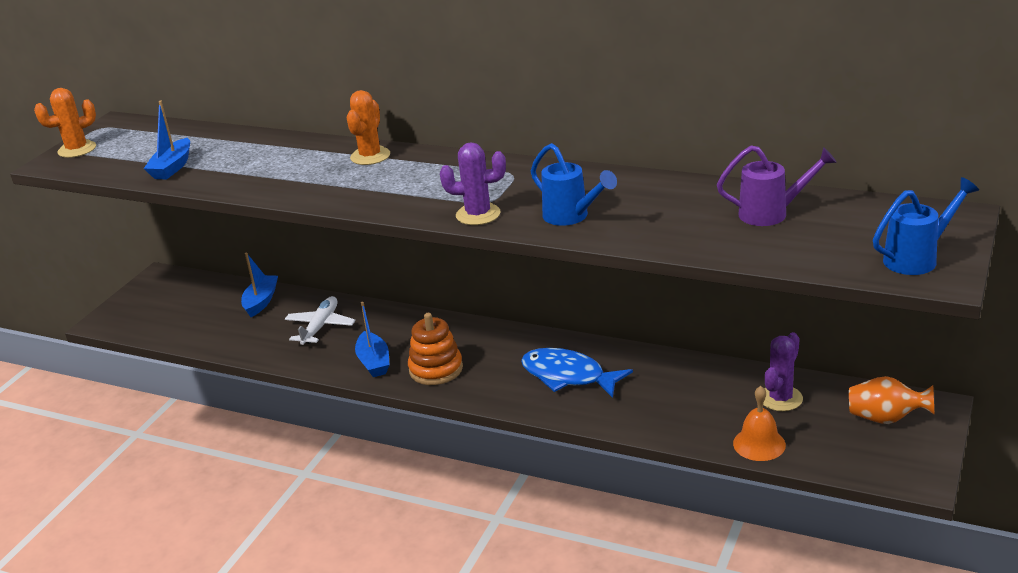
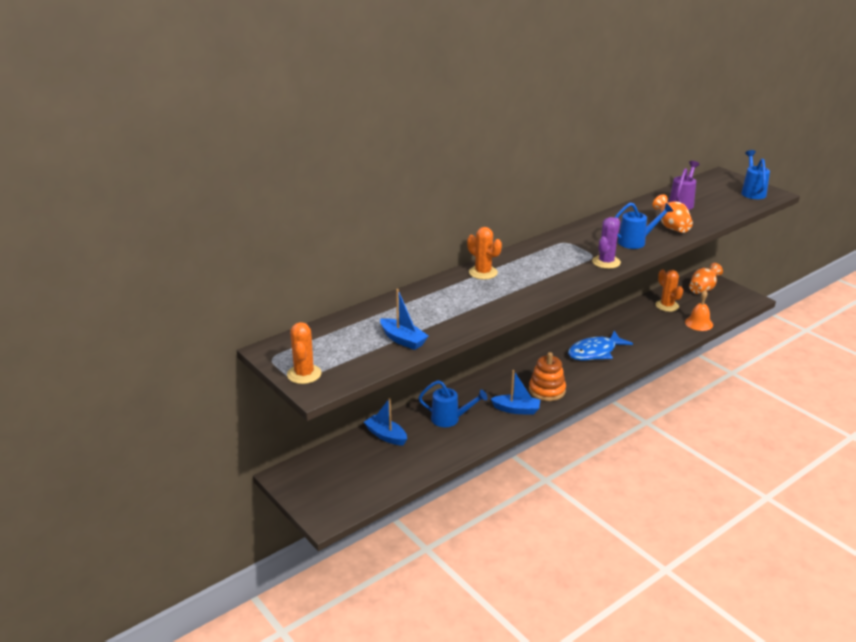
camera: 65 degrees left, 0 degrees up
(320, 327) = (450, 419): white plane -> blue watering can
(660, 228) = (671, 227): none -> orange vase
(780, 398) = (667, 306): purple cactus -> orange cactus

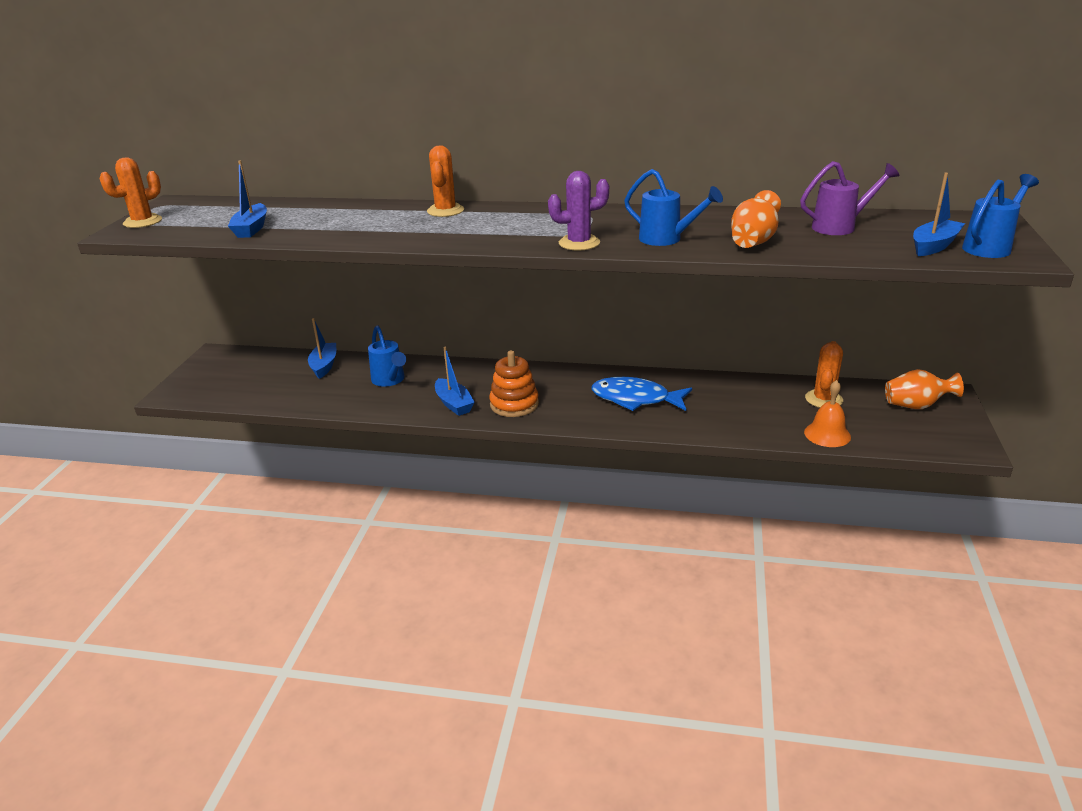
camera: 50 degrees right, 0 degrees up
(735, 200) = (934, 246): none -> blue boat

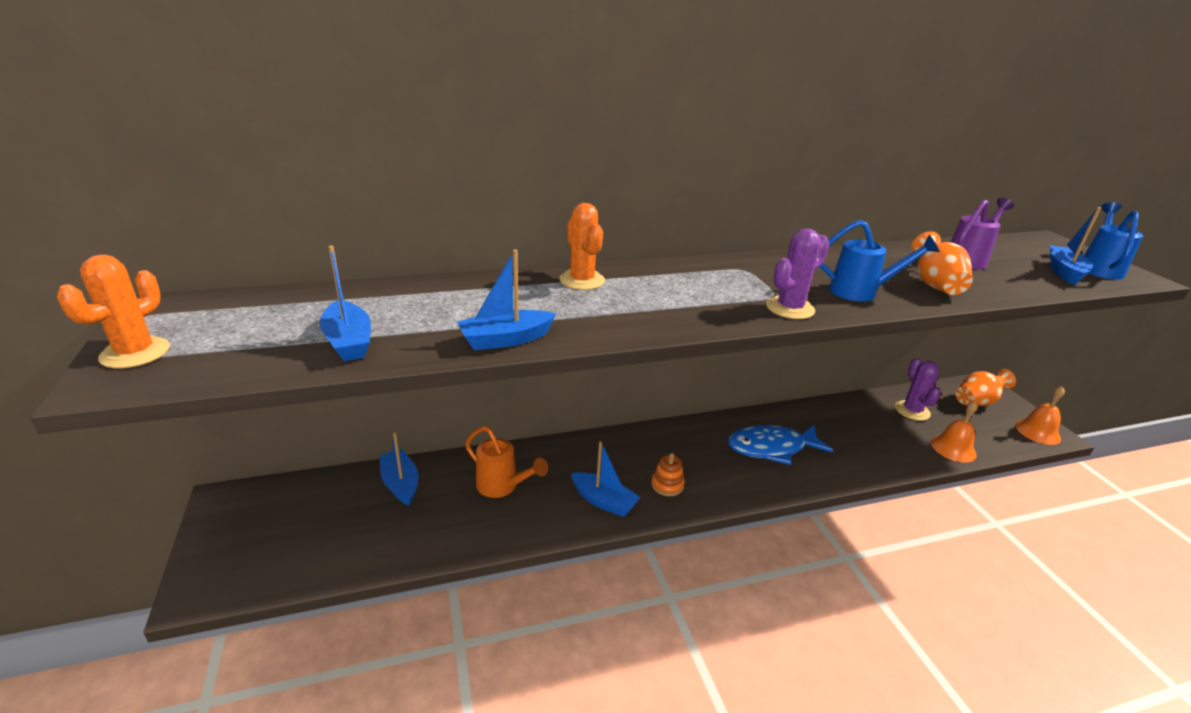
camera: 30 degrees left, 0 degrees up
(342, 238) = (505, 339): none -> blue boat
(390, 381) = (502, 487): blue watering can -> orange watering can
(514, 404) = (667, 485): orange stacking toy -> orange stacking toy, size x0.59
(823, 399) = (912, 411): orange cactus -> purple cactus
(955, 441) = (1037, 432): none -> orange bell

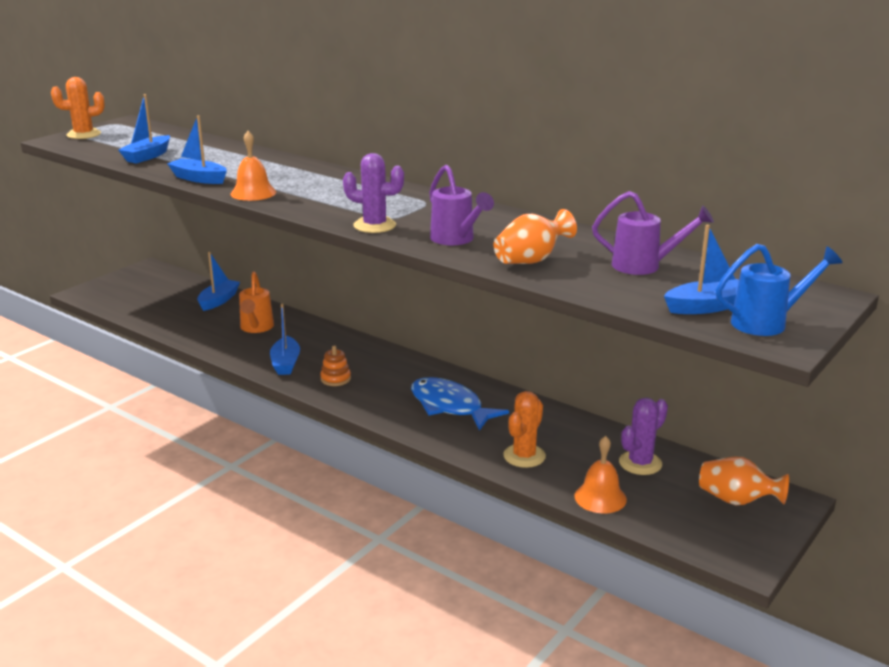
camera: 55 degrees right, 5 degrees down
(582, 280) = (314, 172): orange cactus -> orange cactus (524, 456)
(861, 292) = (456, 240): blue watering can -> purple watering can
(1037, 432) = (733, 549): orange bell -> orange bell (253, 193)

